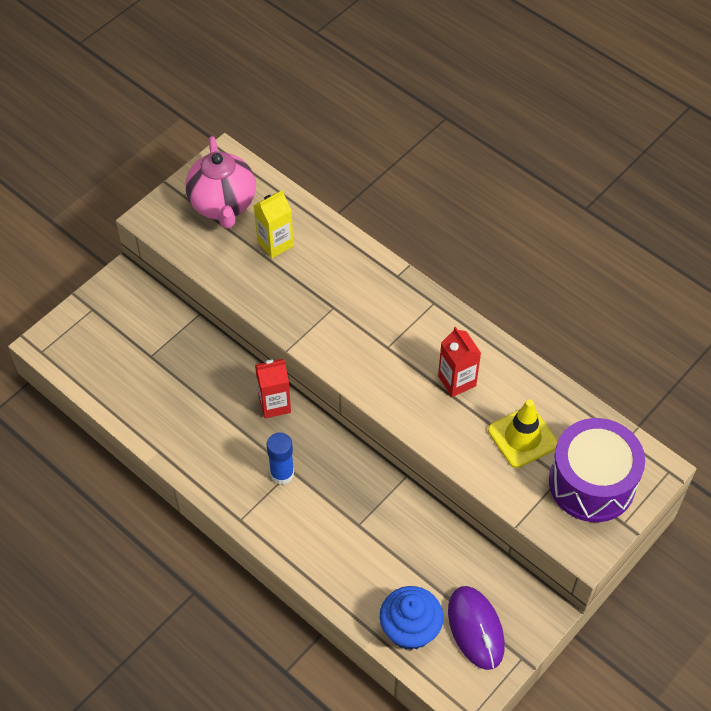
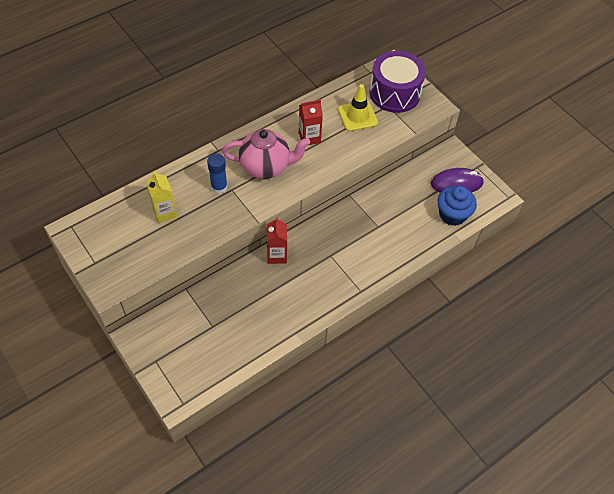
camera: 80 degrees left, 0 degrees up
(223, 205) = (116, 238): pink teapot -> pink teapot (266, 167)
(282, 473) = (332, 261): blue glue stick -> blue glue stick (219, 187)

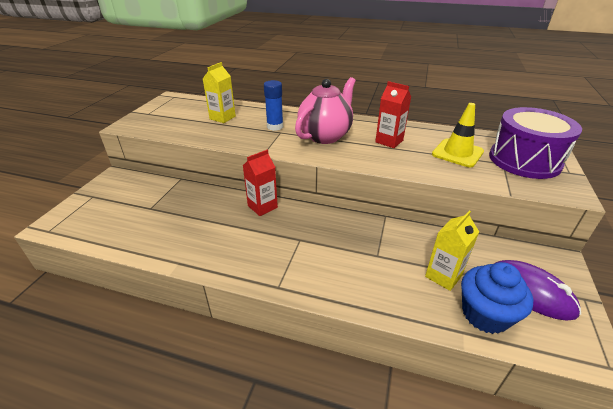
camera: 55 degrees right, 20 degrees down
(266, 167) = (325, 136): pink teapot -> pink teapot turned 105 degrees counterclockwise
(418, 209) = (443, 276): none -> yellow carton

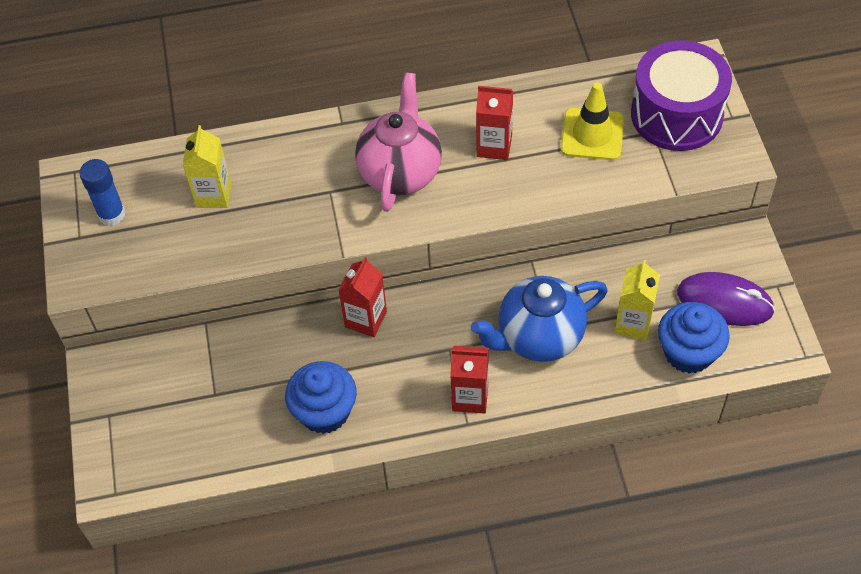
camera: 25 degrees left, 20 degrees up
(196, 240) = (324, 412): none -> blue cupcake
(275, 126) = (312, 182): blue glue stick -> blue glue stick (111, 214)
(292, 271) = (470, 397): none -> red carton
(365, 256) = (539, 337): none -> blue teapot

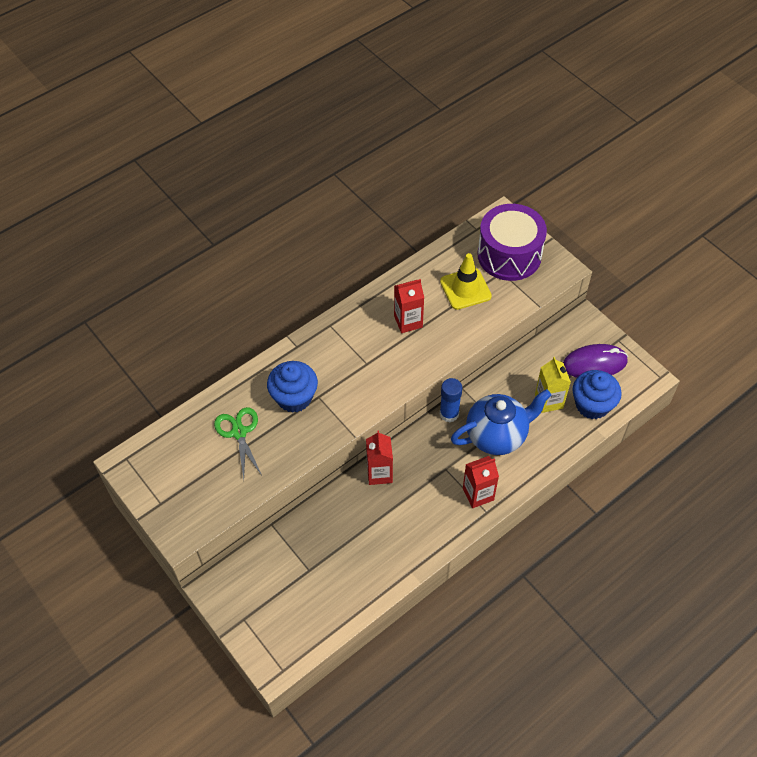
camera: 30 degrees left, 0 degrees up
(111, 214) = (174, 477): blue glue stick -> blue glue stick (449, 414)
(213, 194) = (239, 432): yellow carton -> green scissors
(324, 412) = (390, 547): blue cupcake -> blue cupcake (294, 397)
(400, 172) = (358, 364): pink teapot -> none
(539, 337) = (497, 436): blue teapot -> blue teapot turned 150 degrees counterclockwise

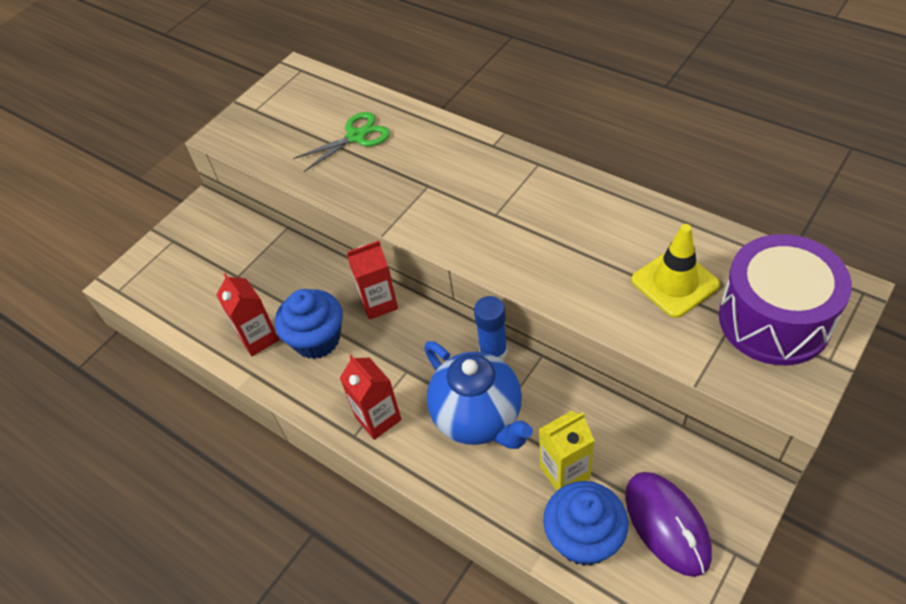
camera: 80 degrees right, 5 degrees down
(294, 397) = (418, 165): blue cupcake -> blue cupcake (317, 339)
(408, 321) = (582, 236): red carton -> red carton (258, 338)

